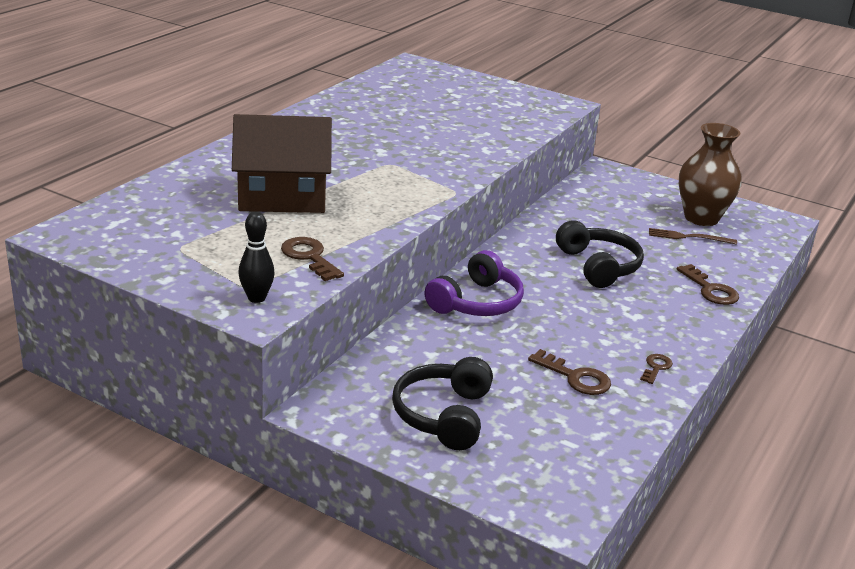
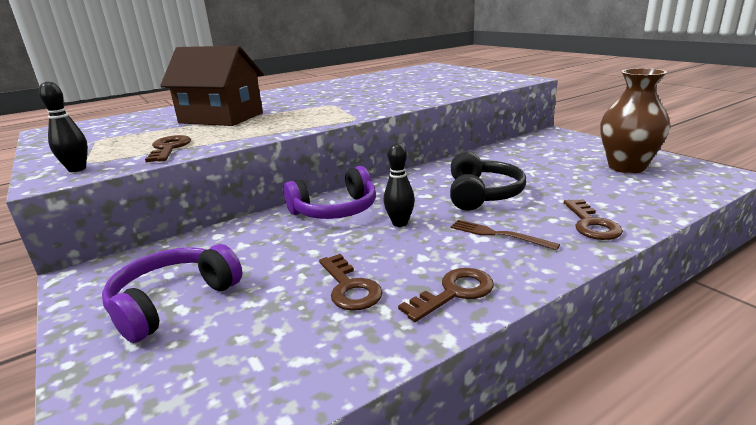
camera: 30 degrees right, 5 degrees down
(443, 415) = (172, 302): black headphones -> purple headphones
(554, 310) = (400, 223): none -> black bowling pin
(656, 367) = (454, 292): brown key -> brown key, size x1.61
(688, 237) = (600, 180): brown fork -> brown fork (498, 234)

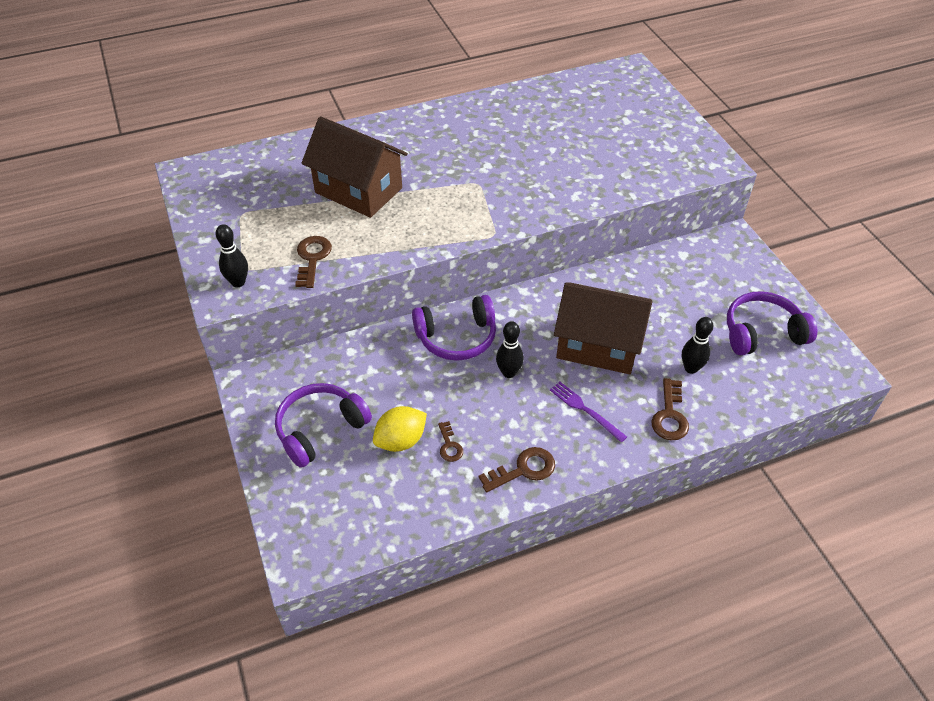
camera: 10 degrees right, 25 degrees up
(284, 294) = (401, 440): none -> yellow lemon
(349, 287) = (449, 445): brown key -> brown key, size x0.62
(482, 194) = (598, 345): black headphones -> brown house
(498, 234) = (585, 410): brown fork -> purple fork
(583, 193) = (691, 368): none -> black bowling pin
(626, 167) = (762, 332): brown vase -> purple headphones

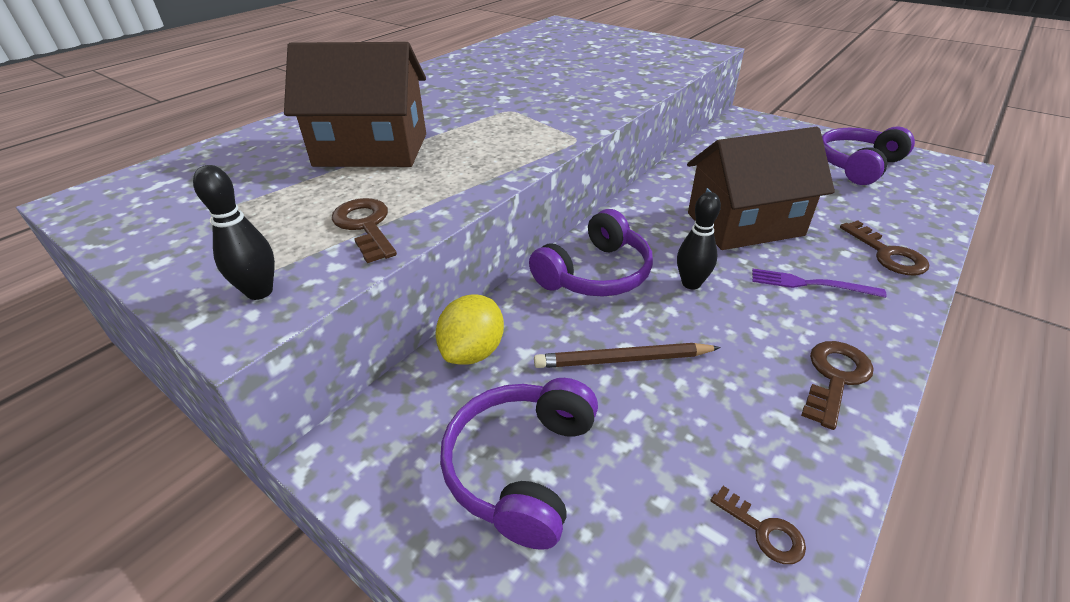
camera: 30 degrees left, 10 degrees down
(401, 440) = (653, 421): yellow lemon -> yellow lemon (473, 351)
(418, 400) = (623, 360): none -> brown pencil
(449, 445) = (720, 395): brown key -> brown key (763, 531)
(691, 368) = (846, 210): black bowling pin -> none

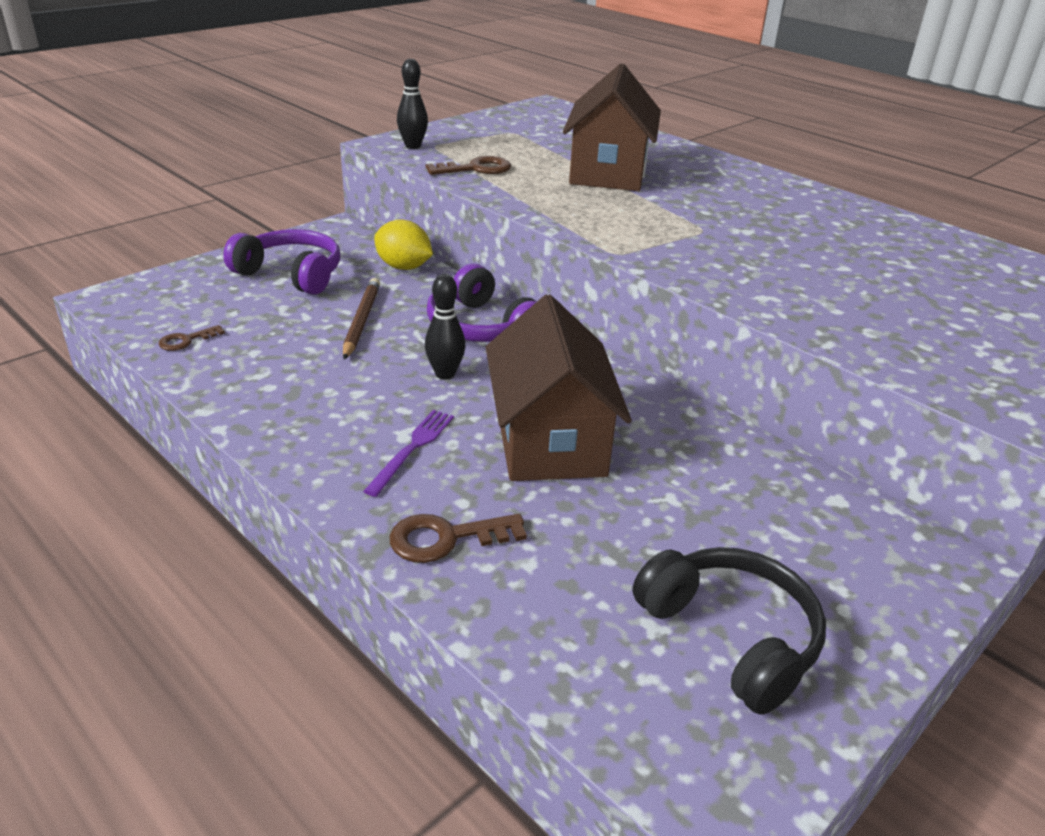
camera: 95 degrees right, 5 degrees down
(835, 378) = (279, 414): brown key -> none
(857, 165) = (731, 636): purple headphones -> black headphones

